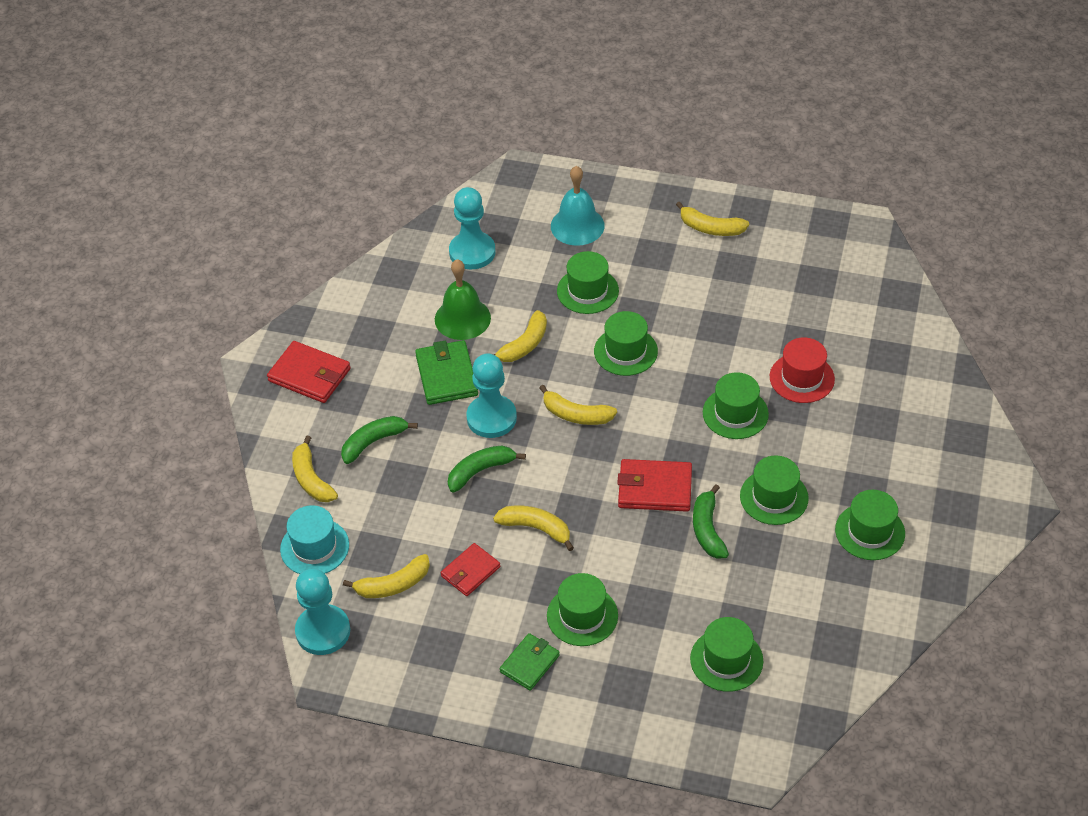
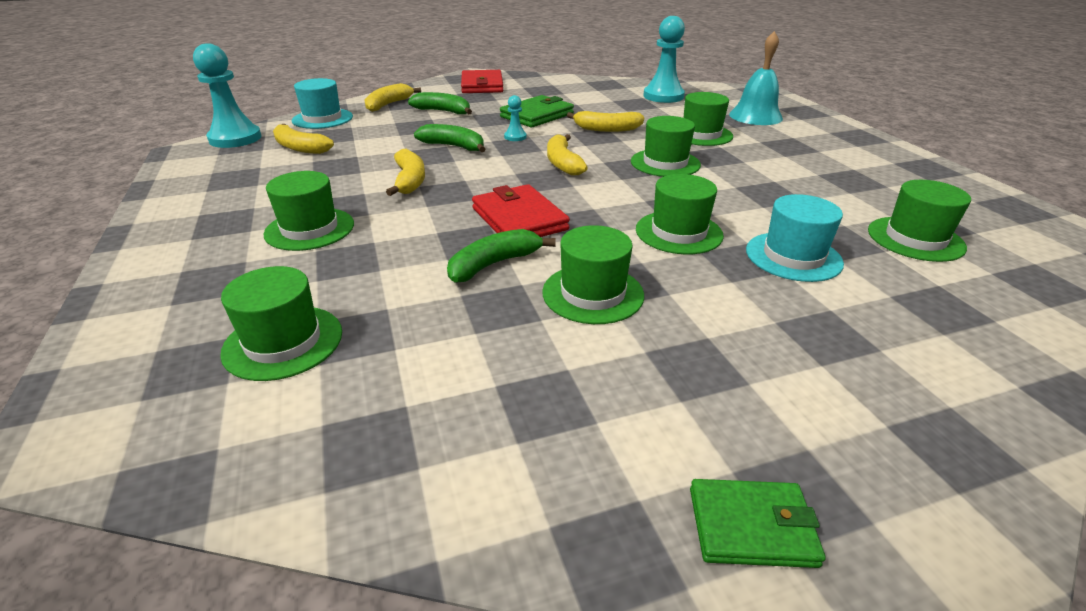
camera: 55 degrees right, 15 degrees down
(462, 318) = (598, 107): green bell -> none
(470, 571) = (335, 169): red wallet -> none
(491, 418) = (515, 137): turquoise pawn -> turquoise pawn, size x0.47
(529, 663) = (228, 220): green wallet -> green wallet (751, 526)
(710, 228) = (868, 158): yellow banana -> none
(802, 378) = (793, 256): red hat -> turquoise hat
(870, 531) = (629, 401): green hat -> green hat (915, 239)

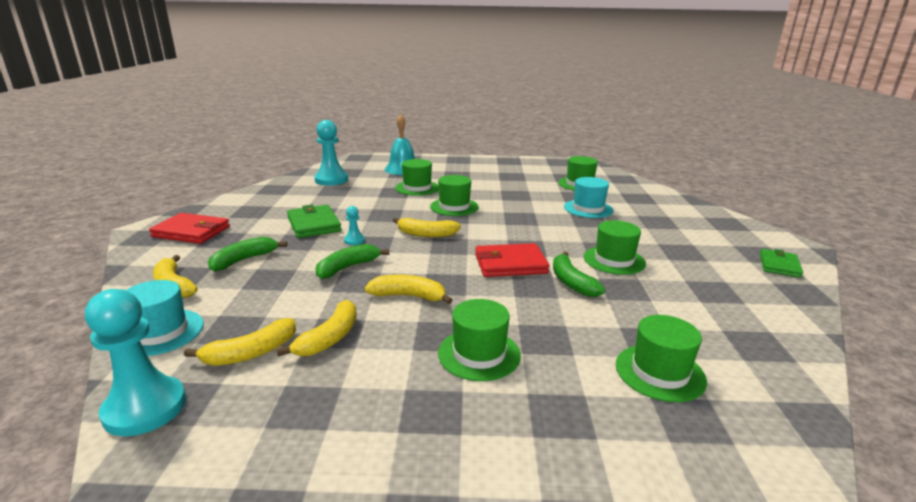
camera: 70 degrees left, 10 degrees down
(606, 129) = (376, 209): yellow banana -> yellow banana (329, 338)
(678, 232) = (552, 225): green hat -> none

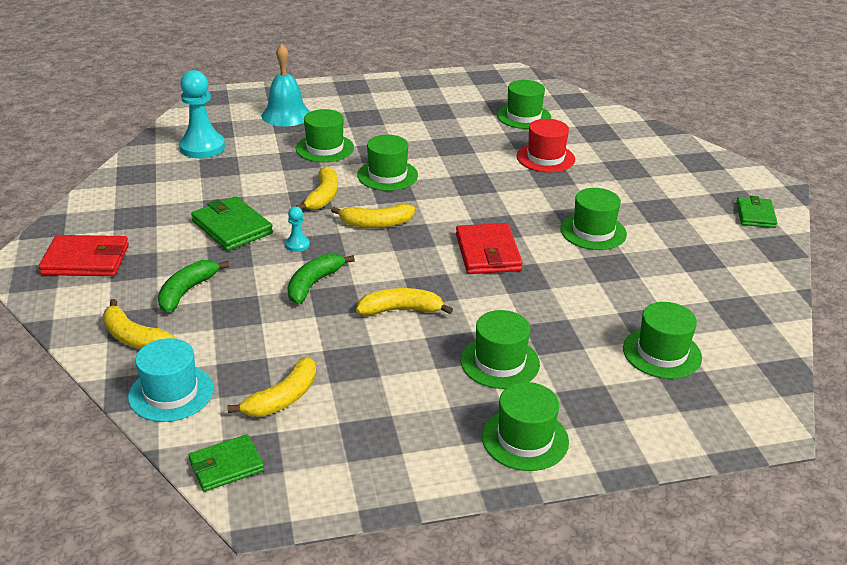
camera: 15 degrees left, 10 degrees up
(145, 408) = (226, 466): turquoise pawn -> green wallet
(329, 338) = (349, 370): yellow banana -> yellow banana (323, 196)
(470, 439) = (525, 439): none -> green hat
(510, 264) = (488, 253): red wallet -> red wallet turned 75 degrees counterclockwise
(571, 282) = (558, 267): green banana -> none
(588, 209) = (545, 158): turquoise hat -> red hat

